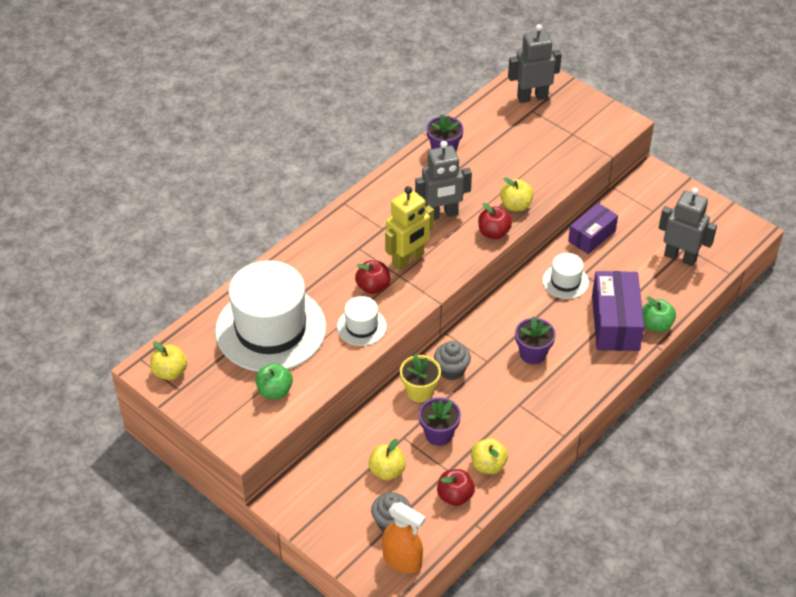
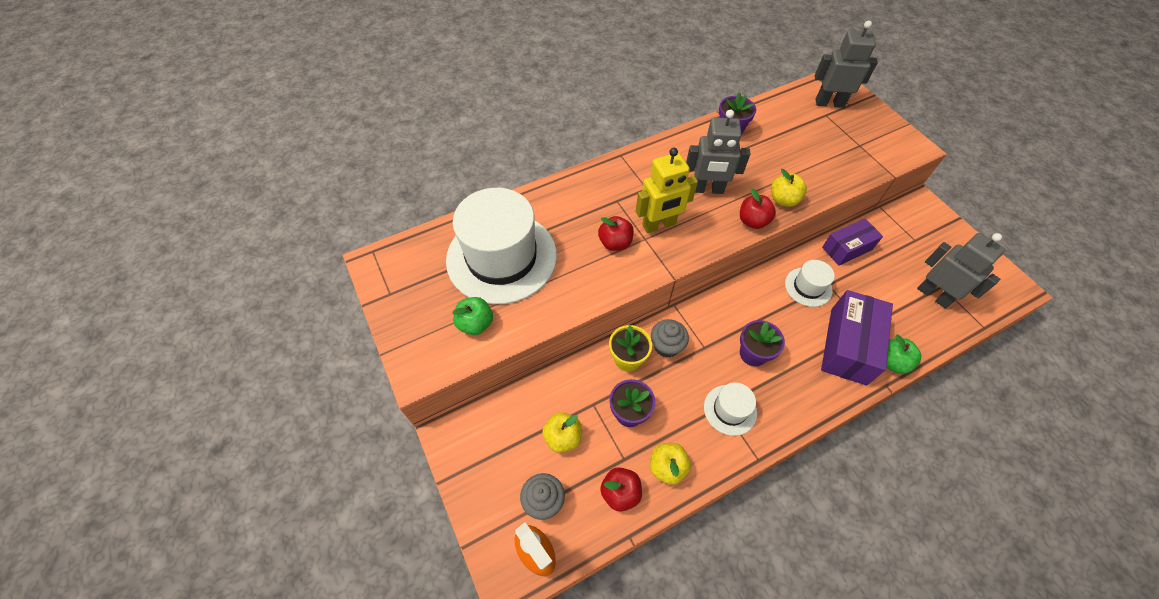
camera: 20 degrees right, 10 degrees up
(170, 372) = (391, 273): yellow apple -> none
(361, 326) = (588, 281): white hat -> white hat (730, 410)

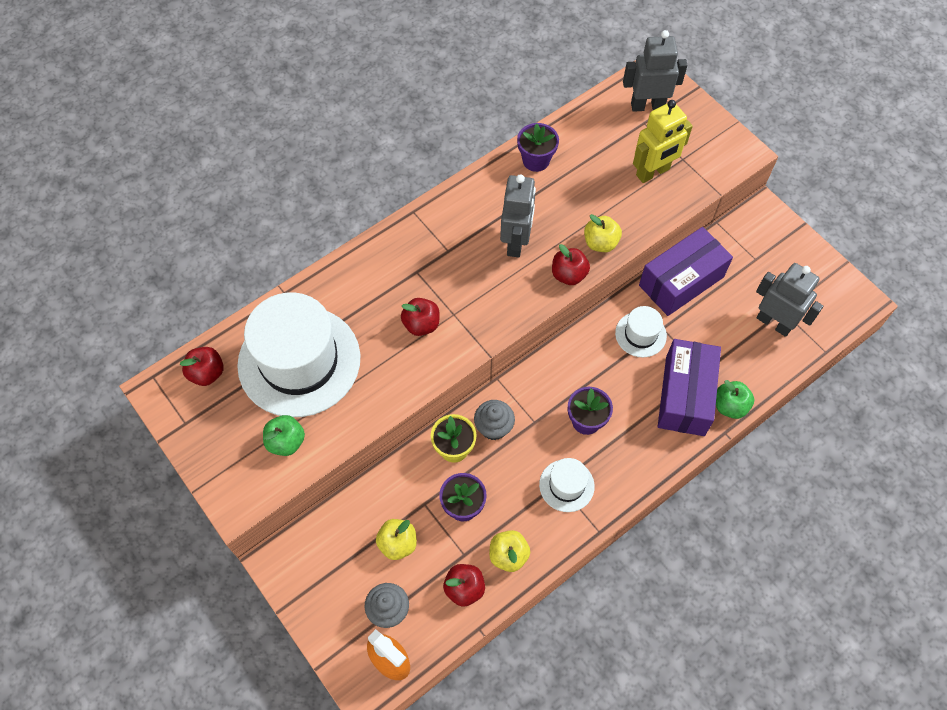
camera: 10 degrees left, 5 degrees up
(419, 255) = (207, 373): none -> red apple
(659, 225) = (467, 295): yellow robot -> yellow robot (653, 172)
(707, 189) = (516, 242): grey robot -> grey robot turned 75 degrees counterclockwise
(847, 248) = (681, 281): purple box -> purple box, size x1.55

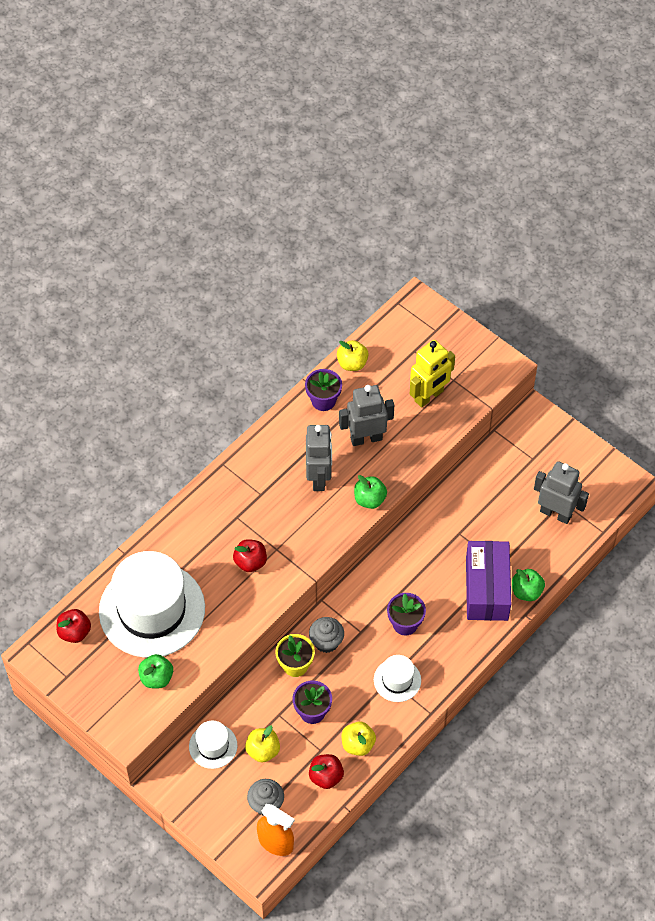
camera: 10 degrees left, 5 degrees down
(568, 275) = (369, 499): red apple -> green apple
(600, 243) = (392, 467): yellow apple -> yellow apple (352, 363)
(640, 334) = (441, 541): white hat -> white hat (213, 746)
(647, 106) = (415, 334): grey robot -> grey robot (366, 438)
(681, 281) = (469, 488): purple box -> none

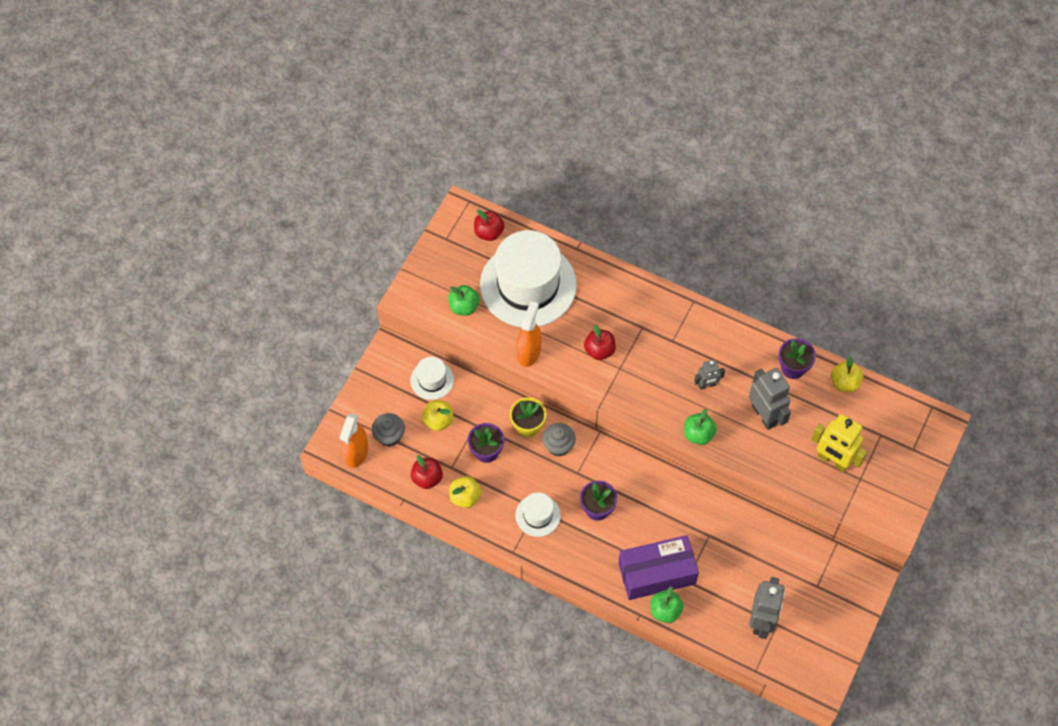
camera: 75 degrees right, 5 degrees up
(231, 628) = (529, 352): none -> orange spray bottle
(319, 478) = (707, 385): grey robot -> grey robot, size x0.56

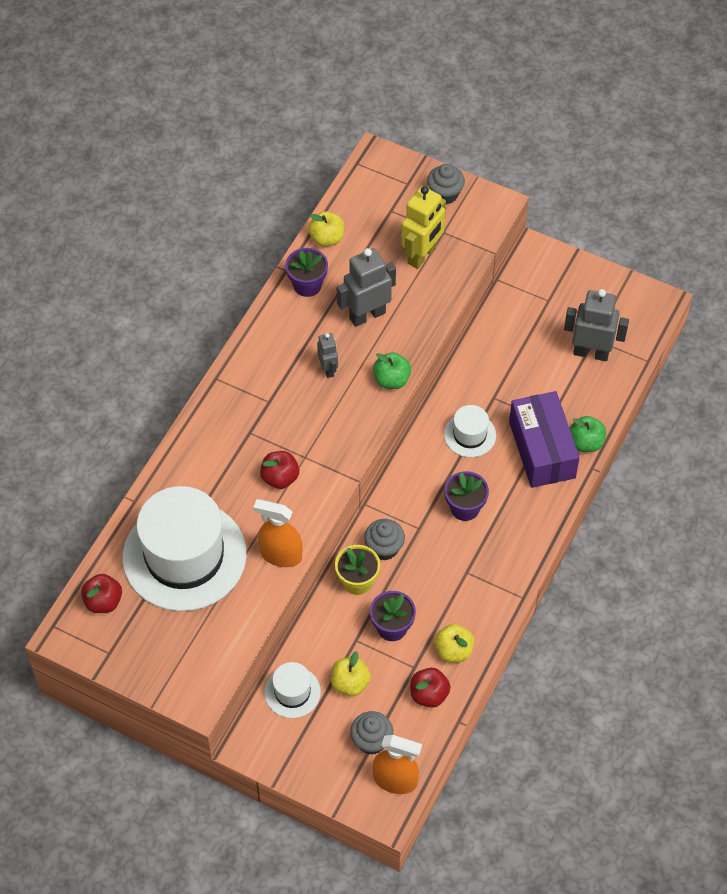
camera: 90 degrees left, 5 degrees down
(464, 307) = (213, 629): green apple -> none
(538, 515) = (475, 571): white hat -> white hat (470, 435)
(904, 481) = (445, 194): none -> grey cupcake

